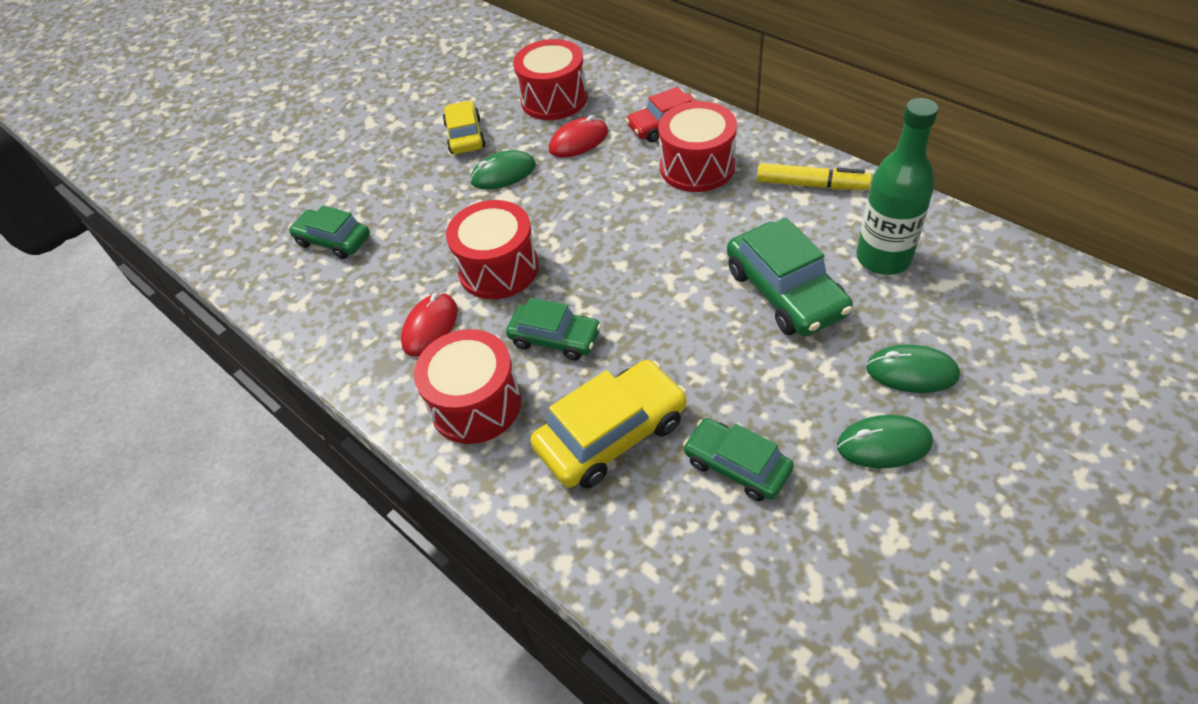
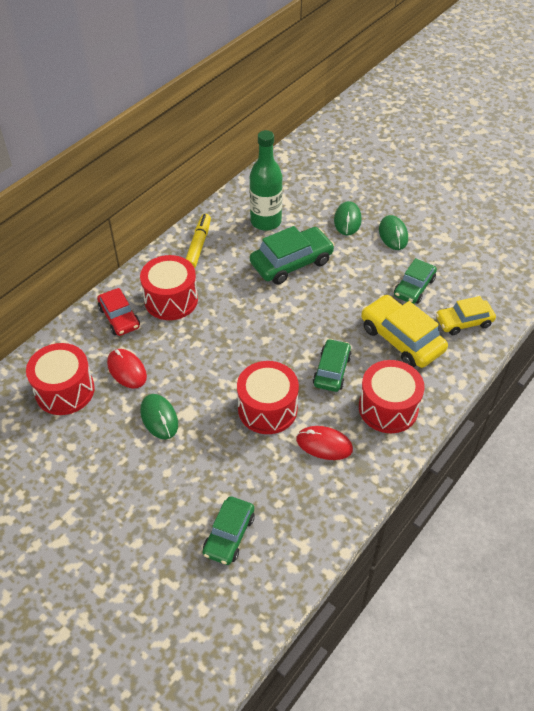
camera: 100 degrees left, 0 degrees up
(465, 136) = (102, 452): yellow car -> yellow car (464, 322)

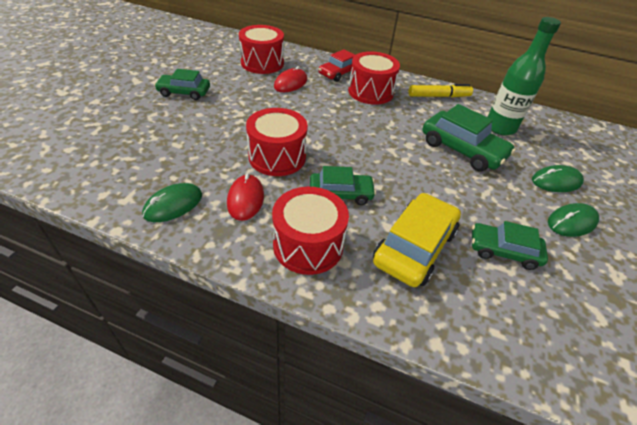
camera: 70 degrees right, 5 degrees down
(159, 417) = (250, 103): green mouse -> green mouse (173, 205)
(229, 535) = (139, 153): green car -> green car (184, 92)
(464, 322) = (483, 312): yellow car -> none

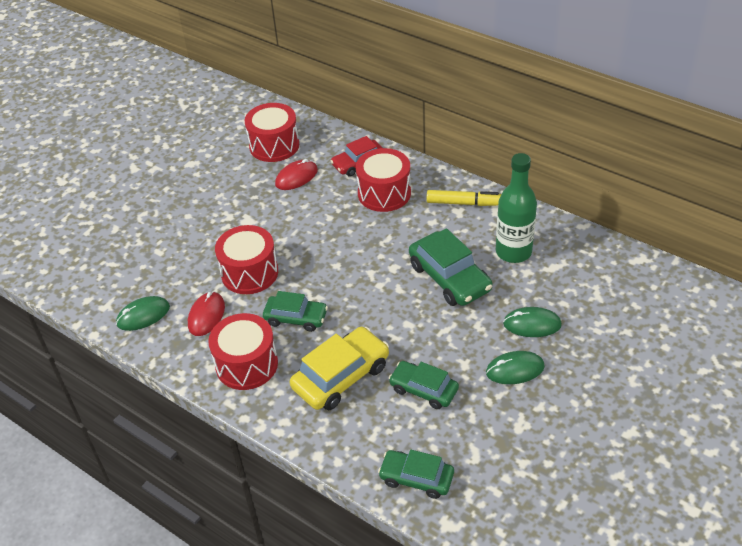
camera: 20 degrees right, 0 degrees up
(184, 92) = (179, 186): green car -> green car (416, 478)

